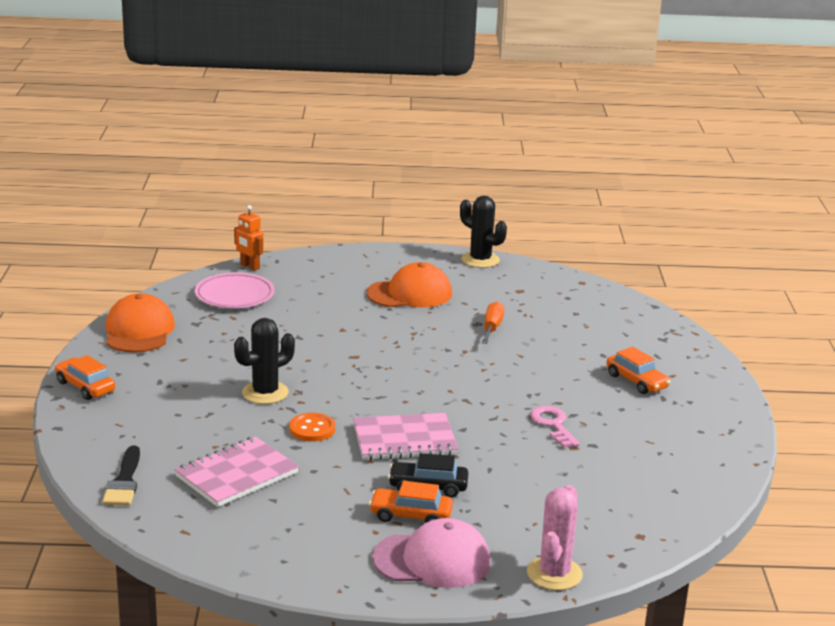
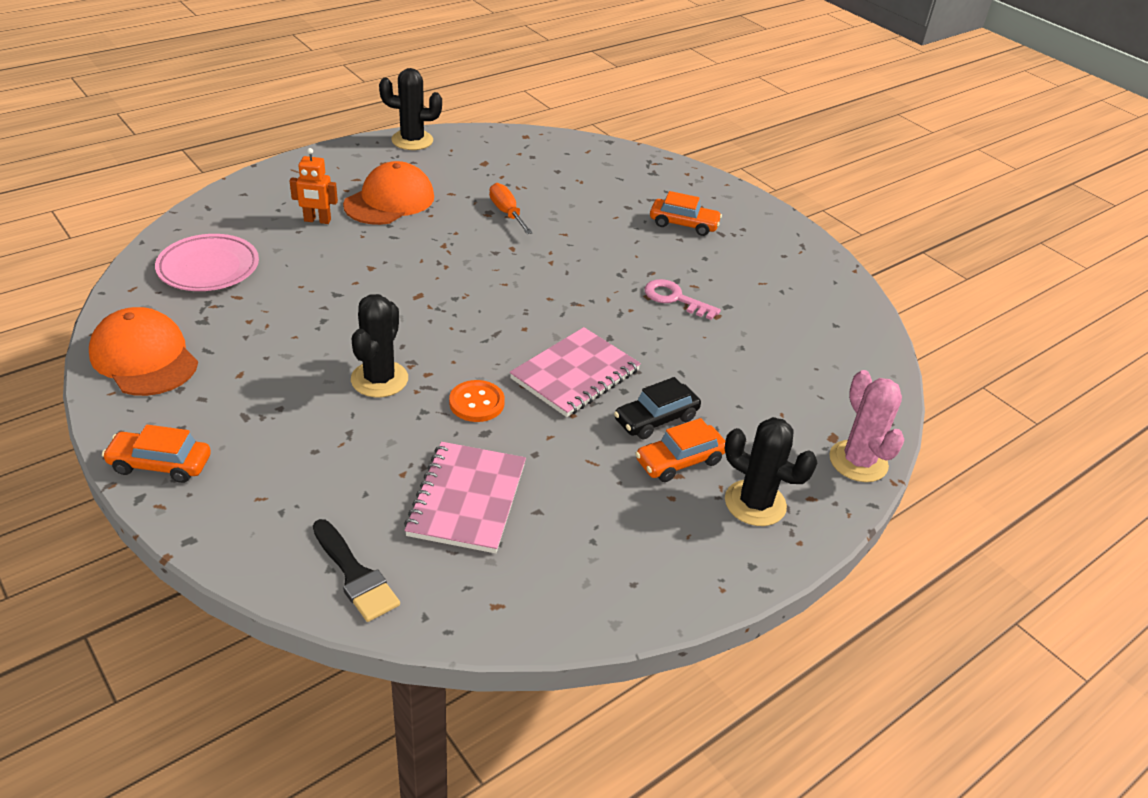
camera: 40 degrees left, 15 degrees up
(249, 266) = (185, 225): orange robot -> orange robot (317, 220)
(432, 560) = (755, 503): pink cap -> black cactus

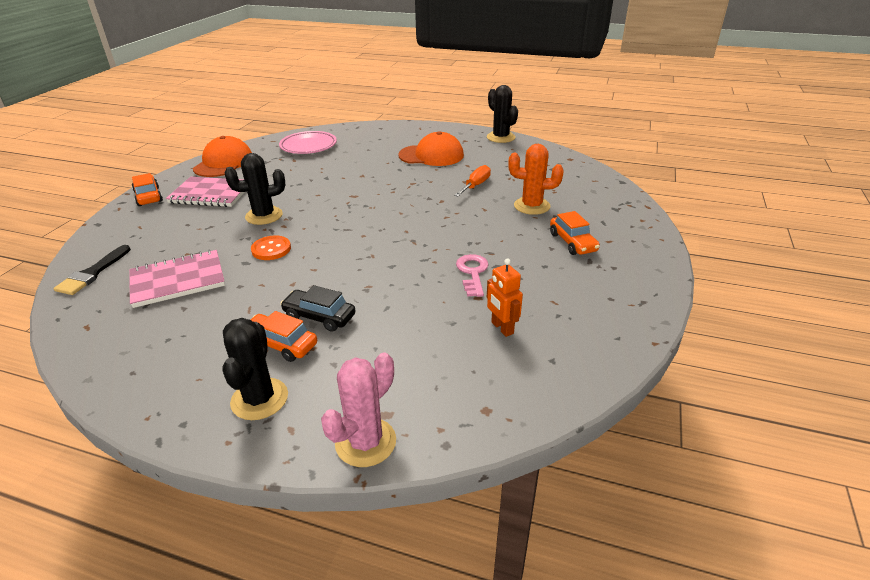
camera: 60 degrees right, 5 degrees down
(317, 220) = (384, 149): orange robot -> orange robot (502, 328)
(575, 374) = (335, 269): pink notebook -> pink notebook (211, 194)
(593, 207) = (532, 206): none -> orange cactus

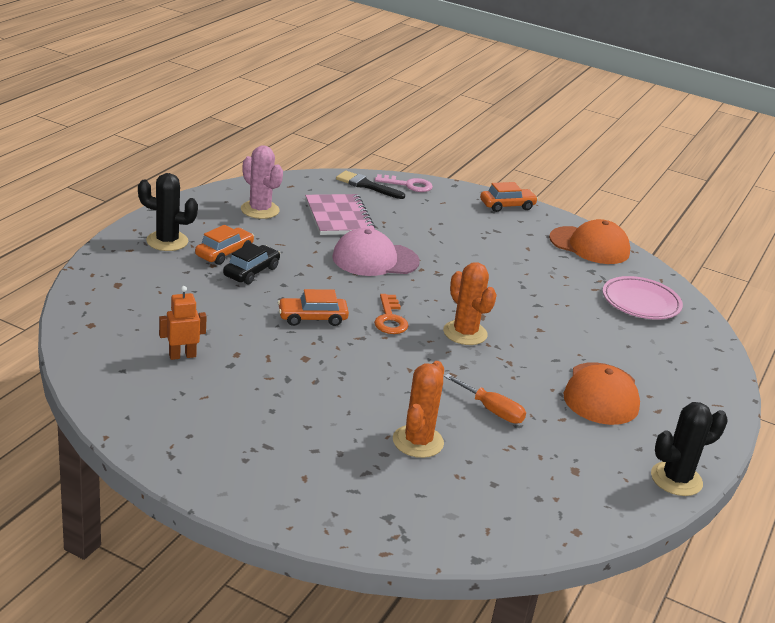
camera: 95 degrees right, 5 degrees down
(211, 194) = (505, 236): pink notebook -> none
(264, 216) = (446, 260): black cactus -> none
(271, 249) = (375, 259): orange button -> pink cap
(365, 442) = (97, 273): pink cactus -> pink cactus (260, 210)
(376, 231) = (390, 319): none -> orange key
(382, 200) = (465, 333): none -> orange cactus
(472, 273) = (280, 360): pink key -> pink key (408, 185)
(572, 242) = (312, 446): orange car -> orange car (312, 318)

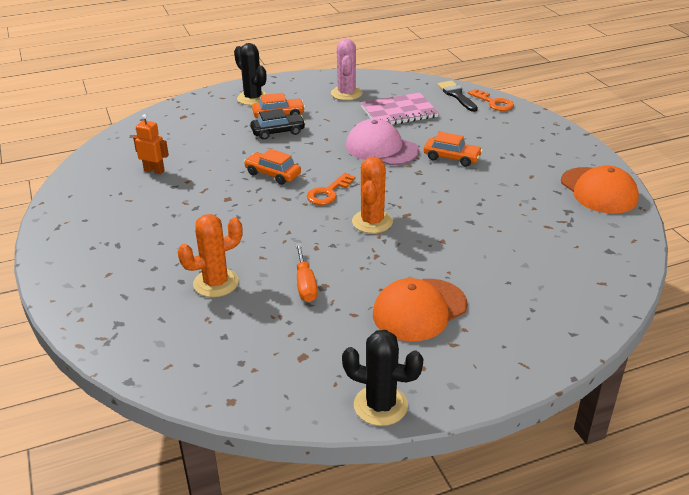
camera: 45 degrees right, 5 degrees up
(339, 217) = (399, 112): pink notebook -> pink notebook turned 45 degrees clockwise
(408, 185) = (493, 103): pink key -> orange key
(507, 206) = (563, 139): orange car -> orange car (452, 158)
(640, 302) = (579, 252): pink plate -> none

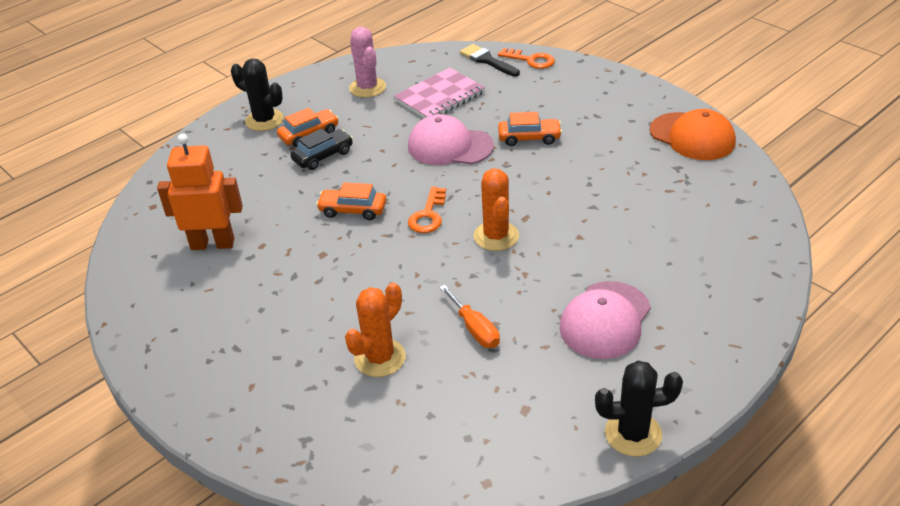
camera: 20 degrees left, 5 degrees up
(154, 170) = (213, 244): orange robot -> orange robot, size x1.75
(419, 310) = (605, 320): orange cap -> pink cap

